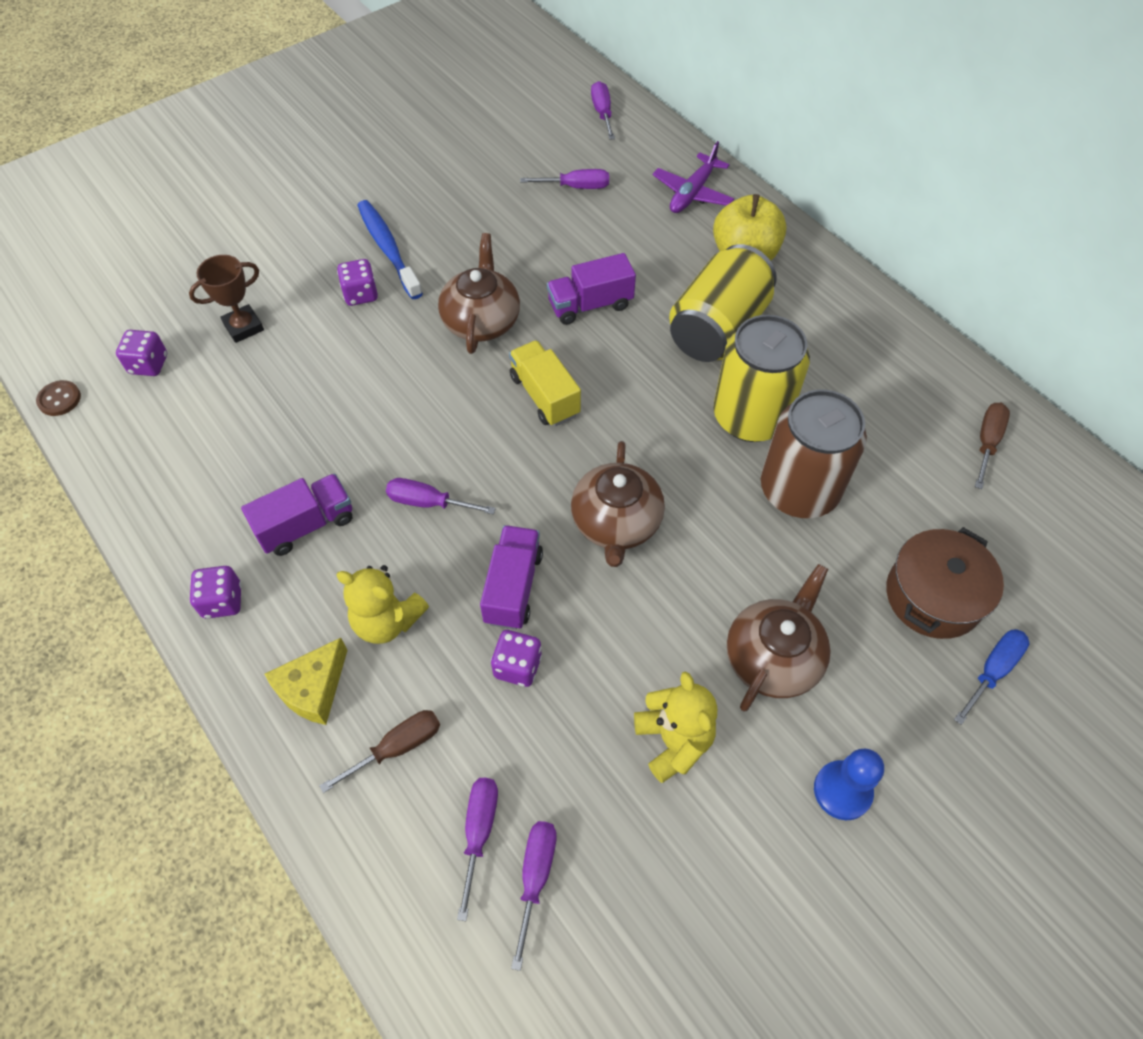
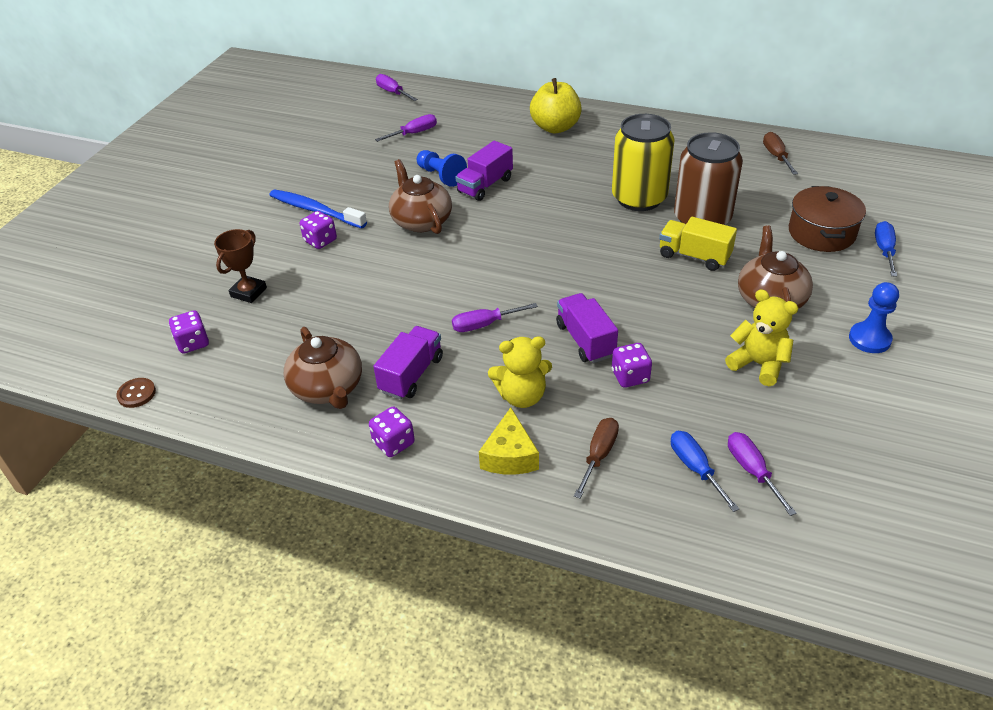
camera: 30 degrees left, 15 degrees down
(479, 832) = (695, 468): purple screwdriver -> blue screwdriver
(544, 396) = (503, 240): yellow truck -> yellow truck (694, 256)
(554, 266) = (441, 176): none -> blue pawn
(616, 523) = (614, 280): brown teapot -> brown teapot (328, 388)
(692, 193) = (492, 110): purple plane -> none
(718, 329) = (576, 166): yellow can -> none

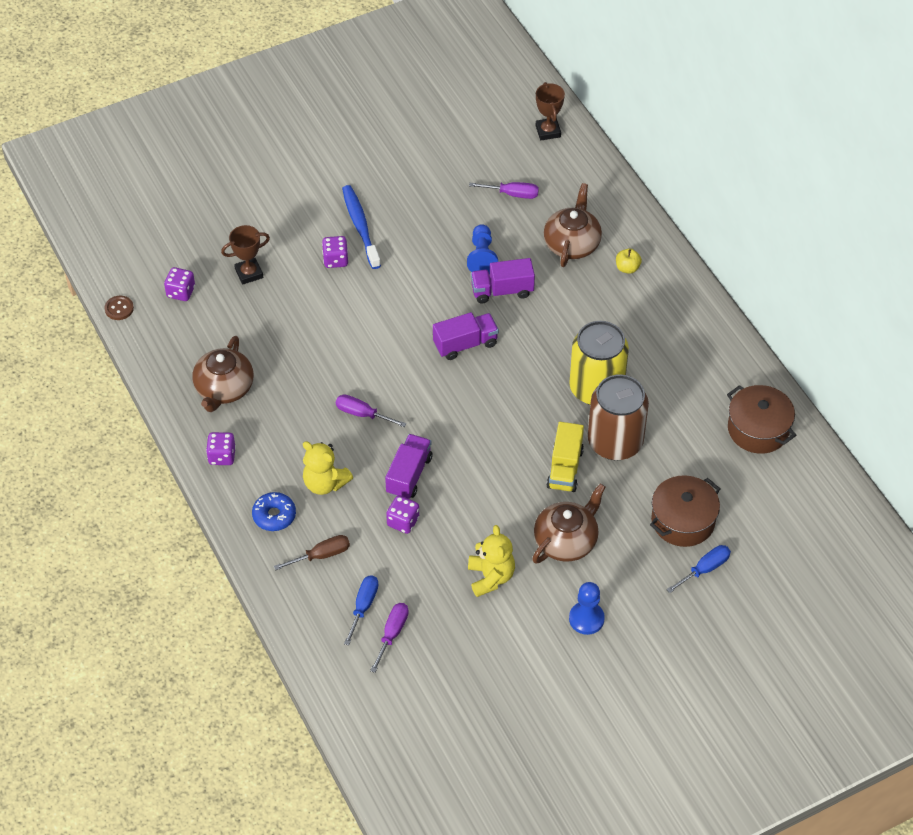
camera: 40 degrees right, 10 degrees up
(393, 92) = (548, 131): purple screwdriver -> brown trophy
(411, 374) = (280, 417): purple truck -> purple truck (465, 344)
(421, 221) = (420, 292): brown teapot -> brown teapot (572, 244)
(510, 456) = (274, 515): yellow cheese -> blue donut
(555, 127) = (627, 268): yellow apple -> yellow apple, size x0.48
(694, 256) = (565, 468): yellow truck -> yellow truck turned 150 degrees counterclockwise
(776, 156) = (758, 429): brown screwdriver -> brown pot

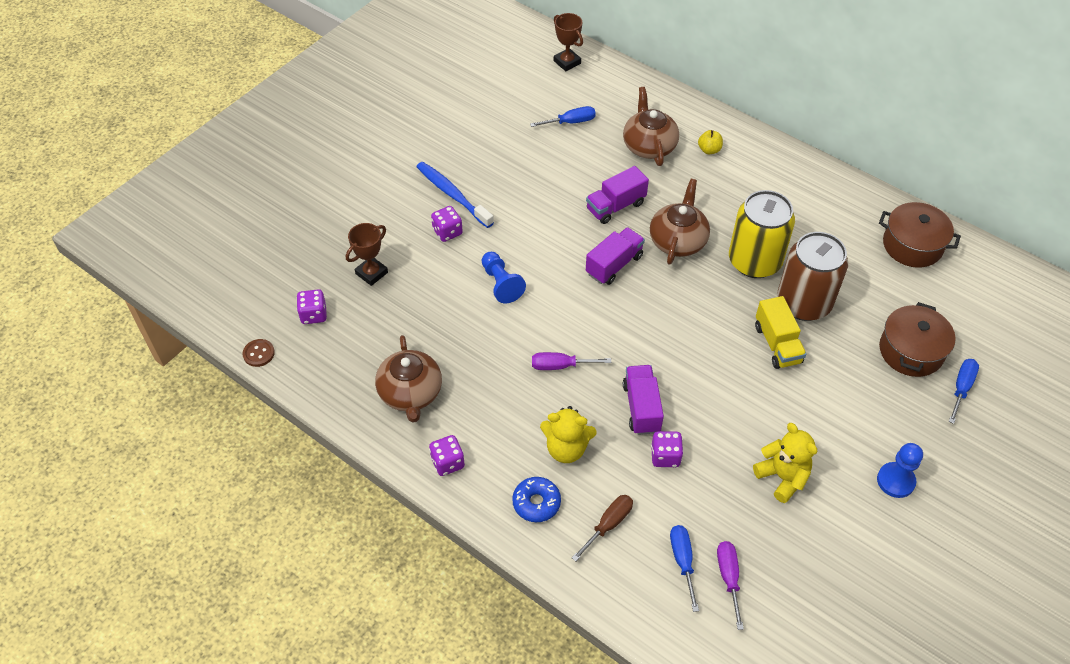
camera: 25 degrees left, 0 degrees up
(482, 257) = (578, 183): blue pawn -> blue pawn (501, 284)
(512, 194) = (570, 122): purple screwdriver -> blue screwdriver
(566, 541) = (825, 412): brown teapot -> brown teapot (678, 240)

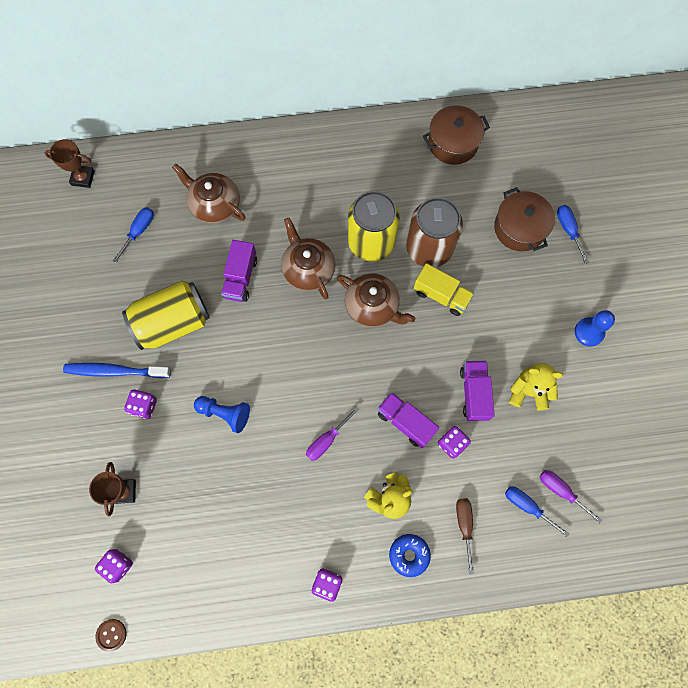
camera: 45 degrees left, 20 degrees up
(410, 393) = (251, 558): brown teapot -> brown teapot (372, 306)
(530, 196) = (173, 322): none -> yellow can
(614, 265) = (285, 327): purple truck -> purple truck (474, 393)
(709, 150) = (259, 173): yellow apple -> none

